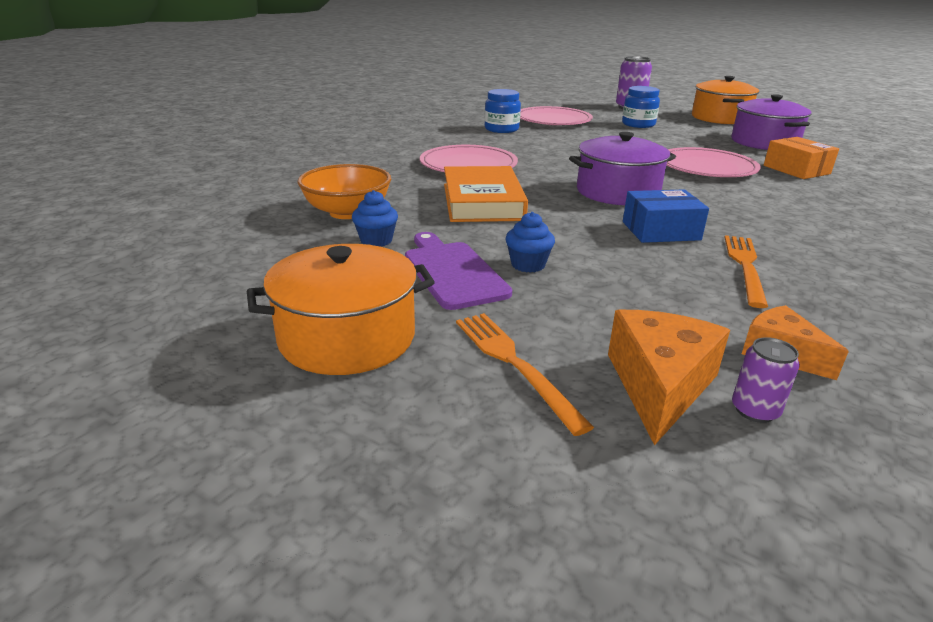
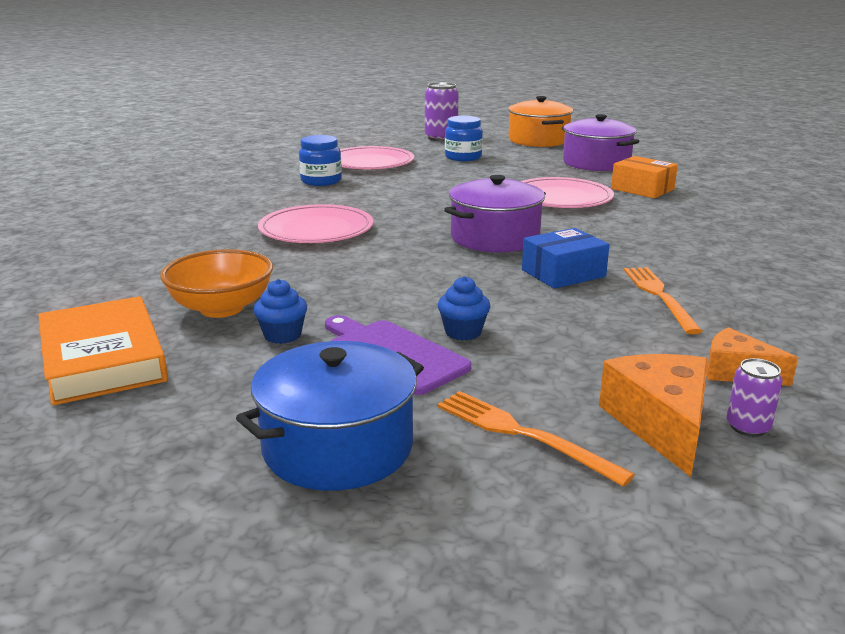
camera: 20 degrees left, 5 degrees down
(347, 337) = (338, 446): orange pot -> blue pot
(482, 202) = (365, 271): orange book -> orange book (103, 359)

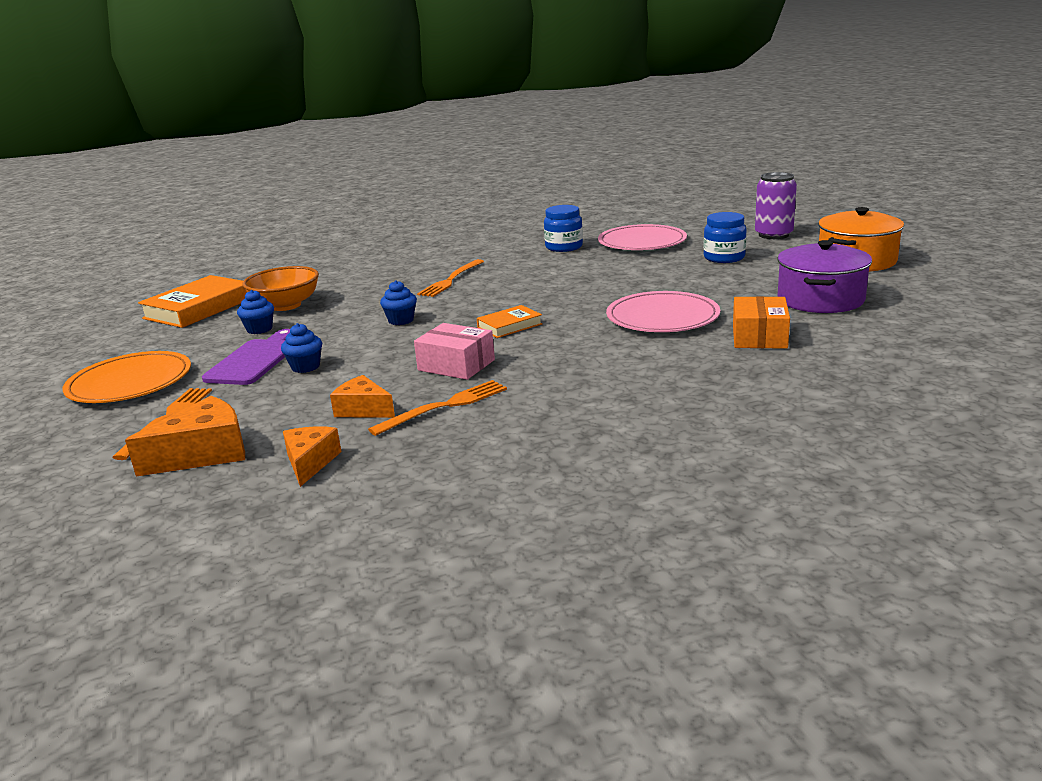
camera: 60 degrees right, 0 degrees up
(316, 229) = (451, 280): pink plate -> orange fork
(338, 446) = (130, 382): blue pot -> orange plate
(398, 269) = (401, 320): none -> blue cupcake
(495, 238) = (509, 326): purple pot -> orange book
(563, 273) = (456, 365): blue box -> pink box
(626, 327) = (363, 410): none -> orange cheese
(748, 427) = (217, 482): purple can -> none

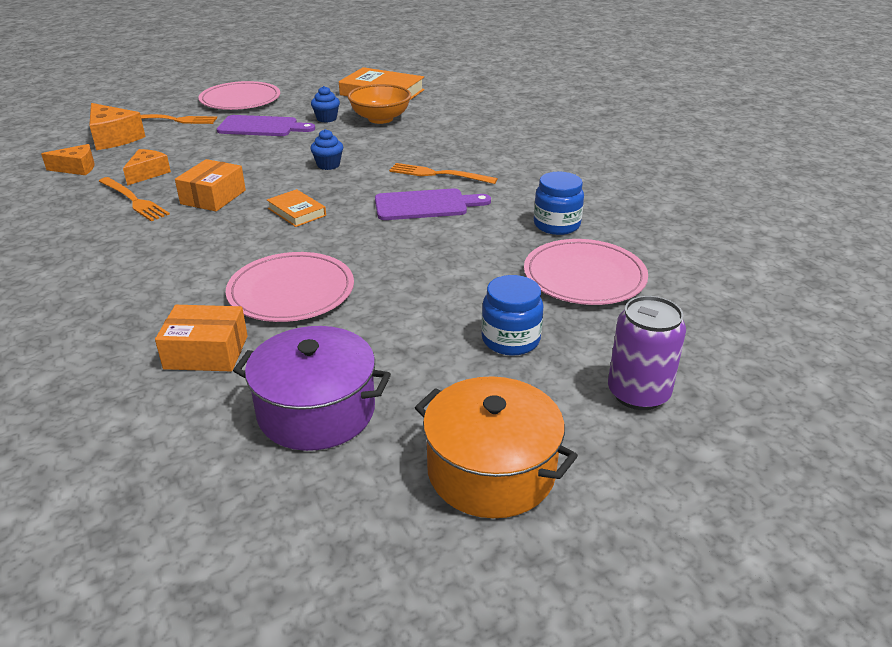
camera: 80 degrees right, 10 degrees up
(130, 382) = (240, 100): orange plate -> pink plate
(305, 367) = (239, 145): blue cupcake -> none
(456, 365) = (213, 197): pink box -> orange box
(514, 282) = (425, 205): none -> purple cutting board

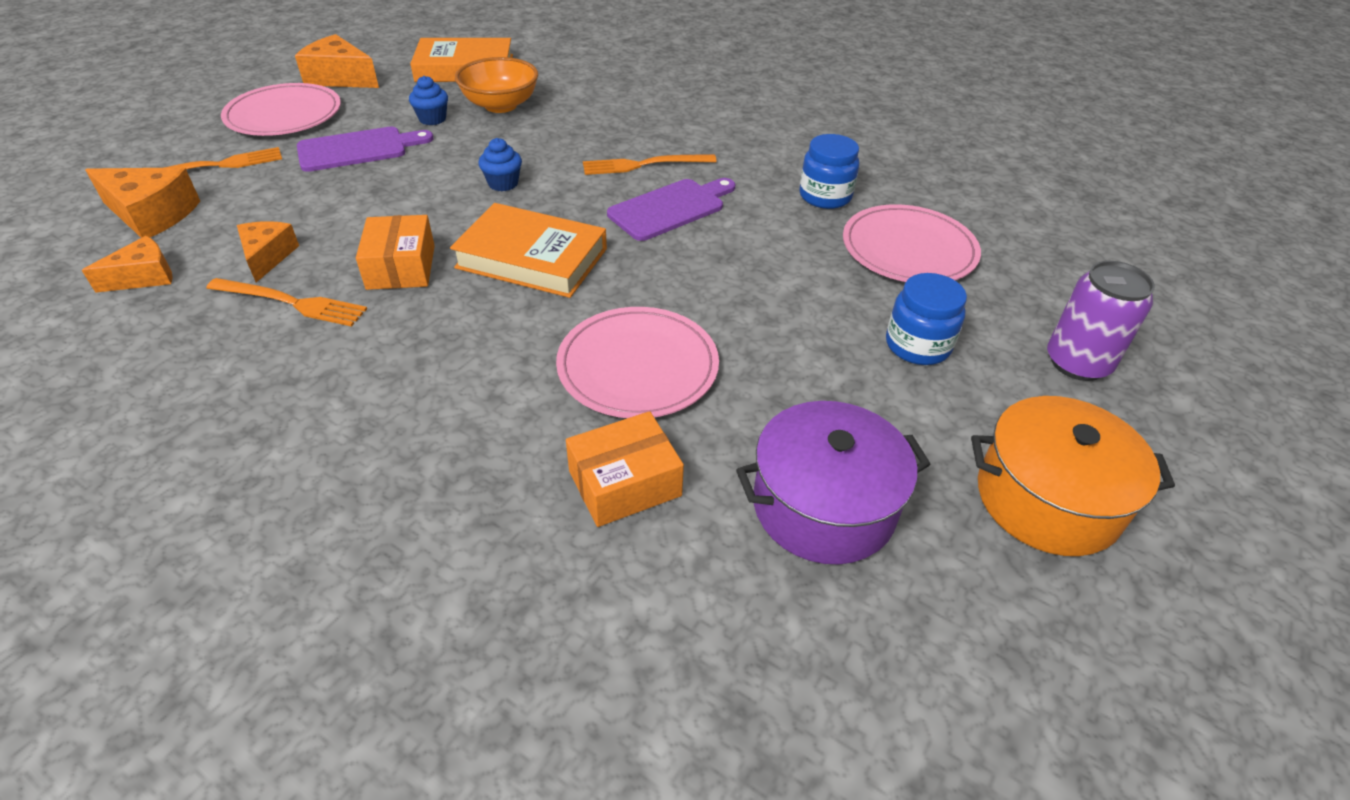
camera: 30 degrees left, 10 degrees up
(296, 85) = (340, 78): none -> orange cheese
(296, 212) = (532, 258): orange book -> orange book, size x1.86

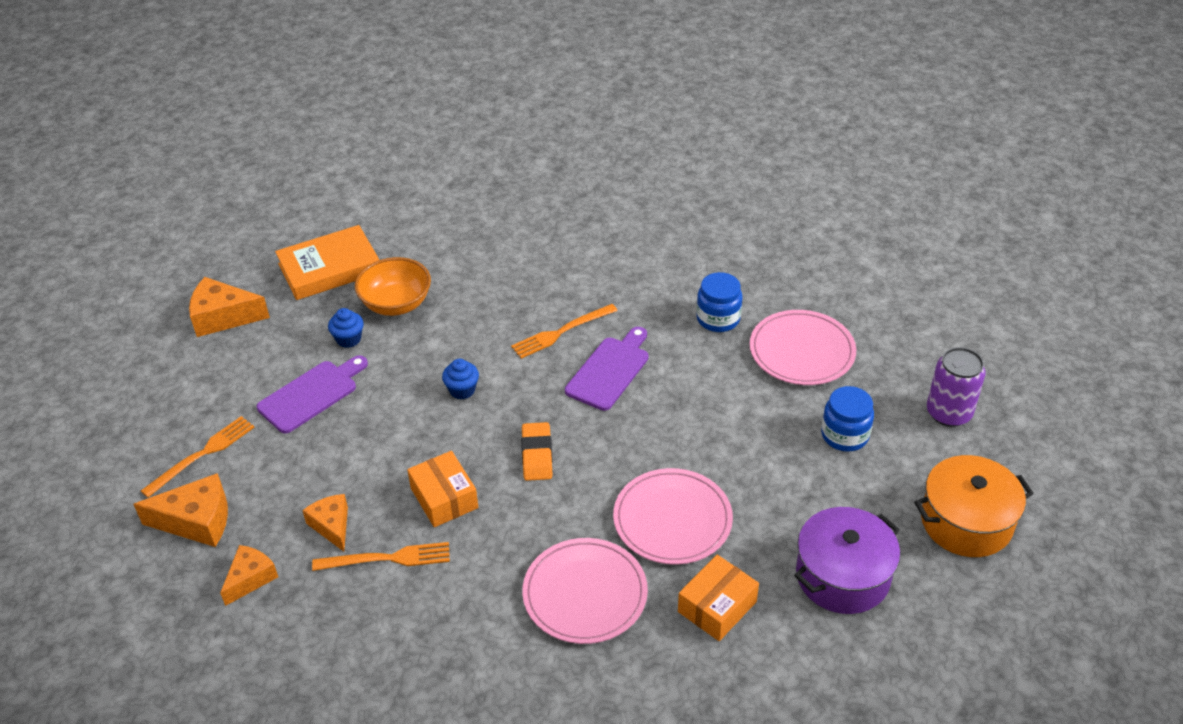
camera: 20 degrees left, 0 degrees up
(284, 115) = (210, 378): pink plate -> pink plate (585, 593)
(532, 258) = (537, 455): orange book -> orange eraser

